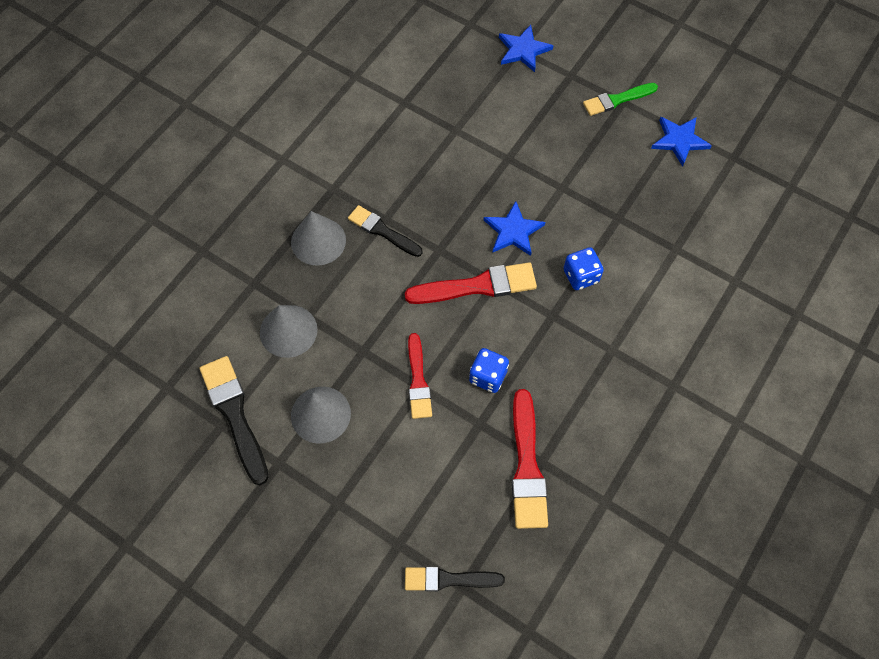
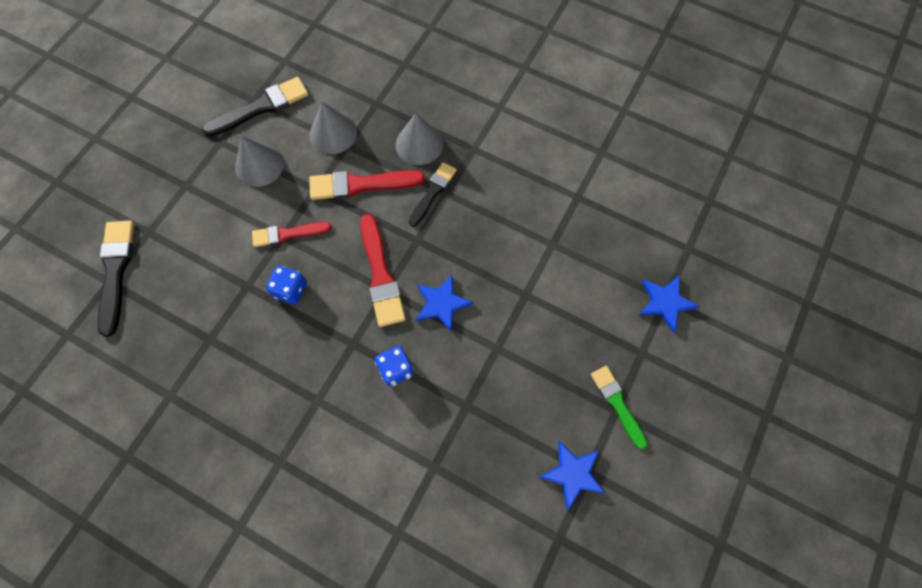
camera: 85 degrees right, 5 degrees up
(448, 579) = (116, 271): black brush -> black brush, size x1.51
(527, 466) = (206, 327): red brush -> red brush (361, 184)

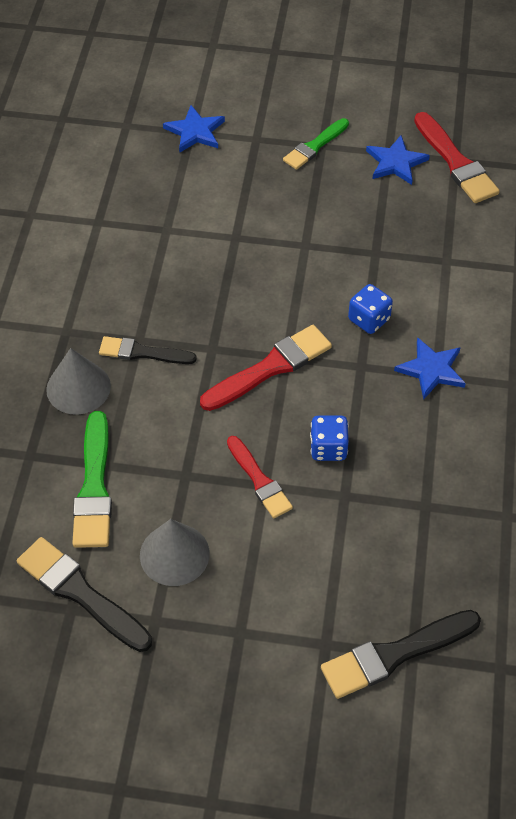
camera: 110 degrees left, 15 degrees down
(333, 133) = (94, 487): grey cone -> green brush
(361, 184) = (160, 429): red brush -> red brush (456, 162)
(442, 304) = (278, 303): blue star -> blue star (431, 370)

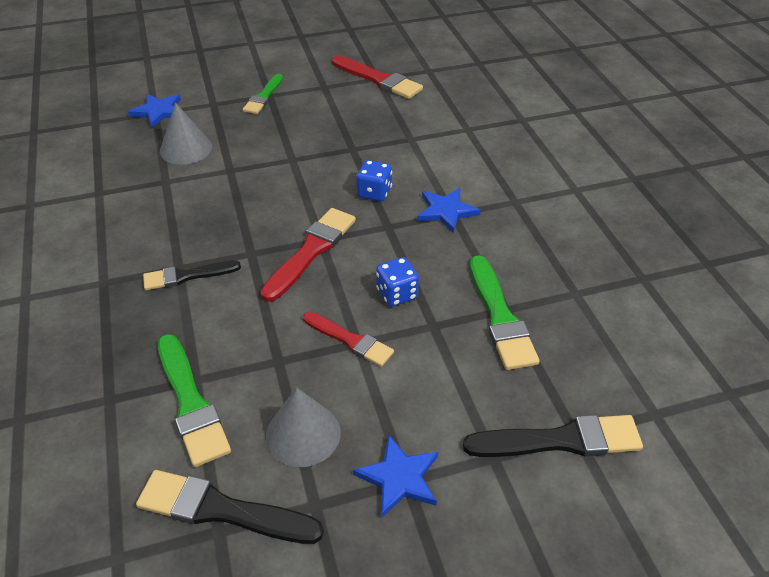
camera: 25 degrees left, 10 degrees down
(78, 387) = (136, 323): grey cone -> grey cone (186, 149)
(395, 162) = (333, 91): blue star -> blue star (399, 478)
(395, 654) = (560, 440): black brush -> black brush turned 135 degrees counterclockwise
(414, 512) = (500, 317): none -> green brush

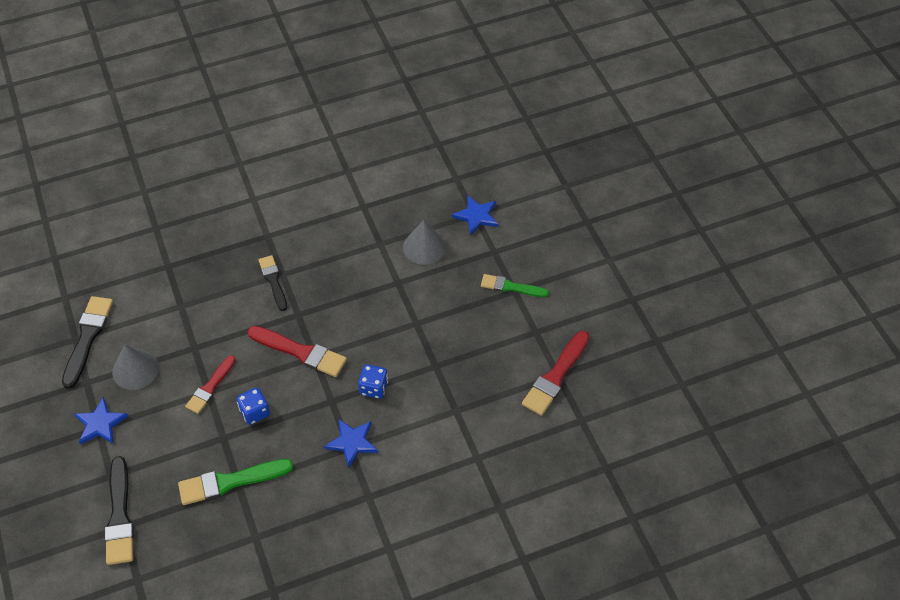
camera: 85 degrees right, 10 degrees up
(191, 403) = (162, 307): green brush -> none

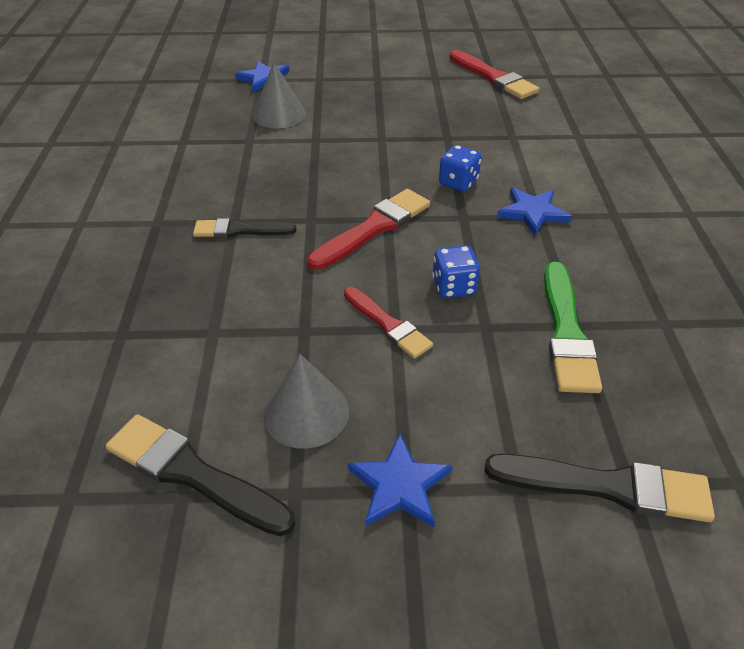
camera: 70 degrees left, 10 degrees down
(511, 287) = (371, 79): green brush -> none

